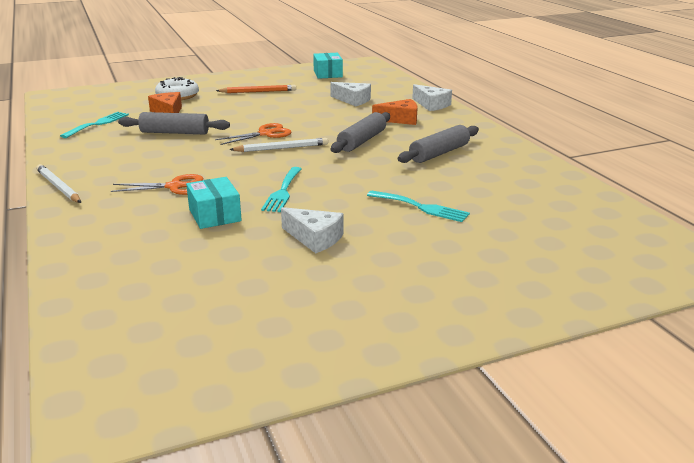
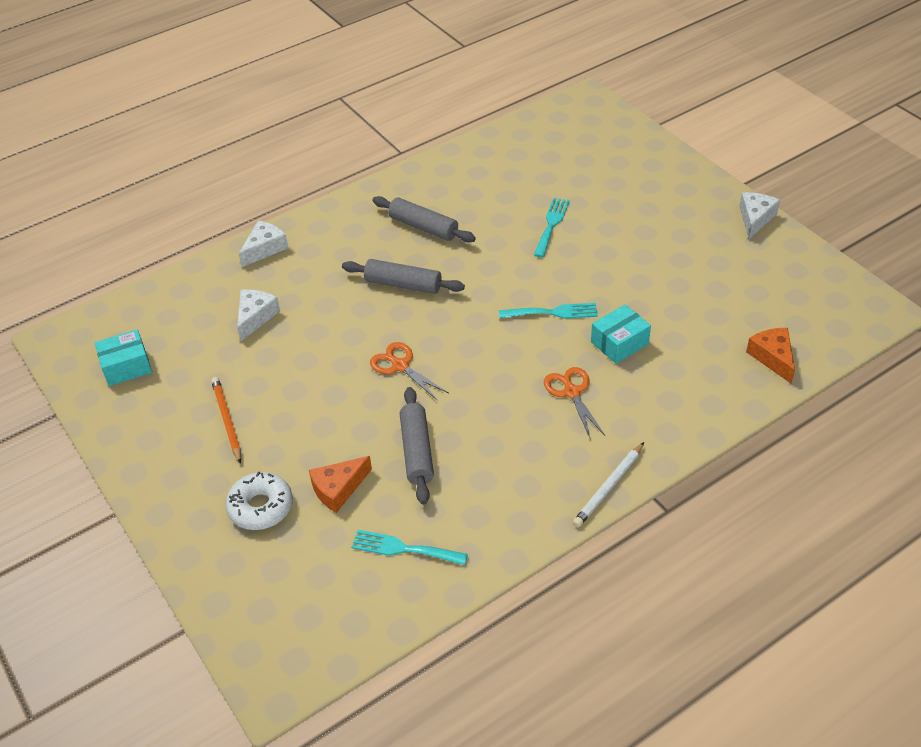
camera: 100 degrees left, 20 degrees up
(281, 148) = (442, 341): white pencil -> none
(315, 238) = (633, 273): white cheese -> white cheese (755, 219)
(400, 119) = (325, 266): orange cheese -> orange cheese (772, 357)

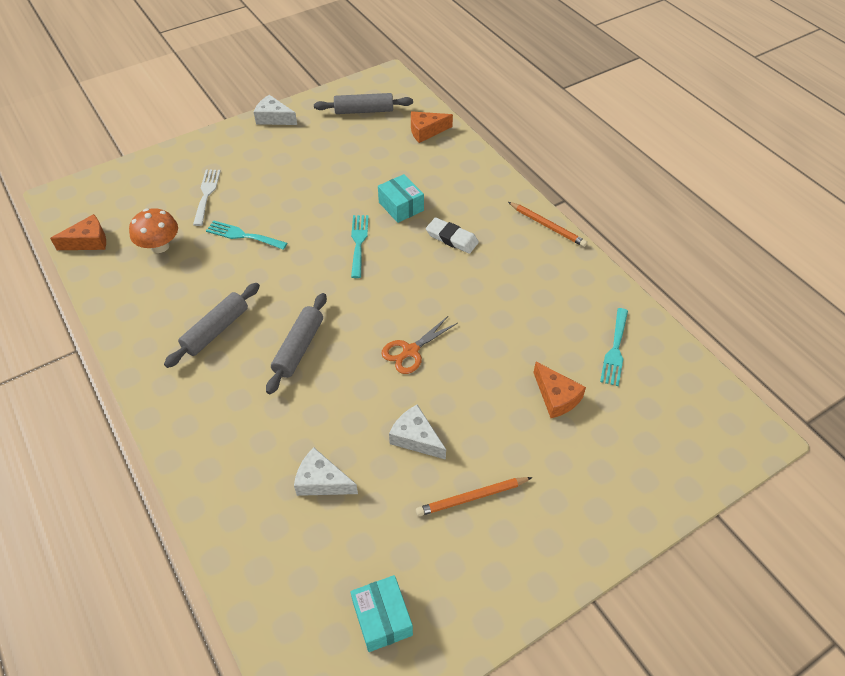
camera: 90 degrees left, 5 degrees up
(261, 507) = (580, 458): white donut -> none
(265, 248) = (207, 479): white cheese -> white cheese (416, 438)
(417, 451) = (513, 340): grey rolling pin -> grey rolling pin (364, 111)
(528, 172) = (160, 246): none -> orange mushroom
(529, 128) = (88, 241): none -> orange cheese
(571, 392) = (452, 238): orange scissors -> white eraser
(609, 189) = (206, 194): none -> white fork
(609, 487) = (547, 226): white pencil -> orange pencil

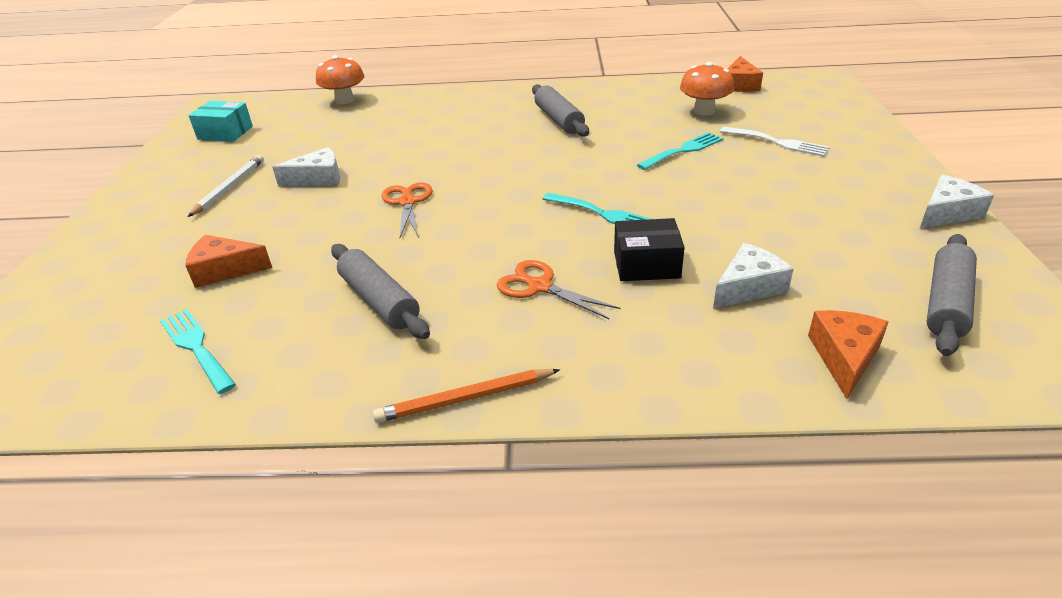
camera: 125 degrees right, 15 degrees down
(240, 557) = (344, 100): none -> orange mushroom
(299, 348) = (490, 150): grey rolling pin -> grey rolling pin (379, 301)
(322, 481) = (349, 134): white cheese -> white cheese (748, 287)
(401, 206) = (646, 265): turquoise box -> black box
(452, 238) = (539, 286): white eraser -> orange scissors
(472, 497) = (229, 188): orange pencil -> white pencil

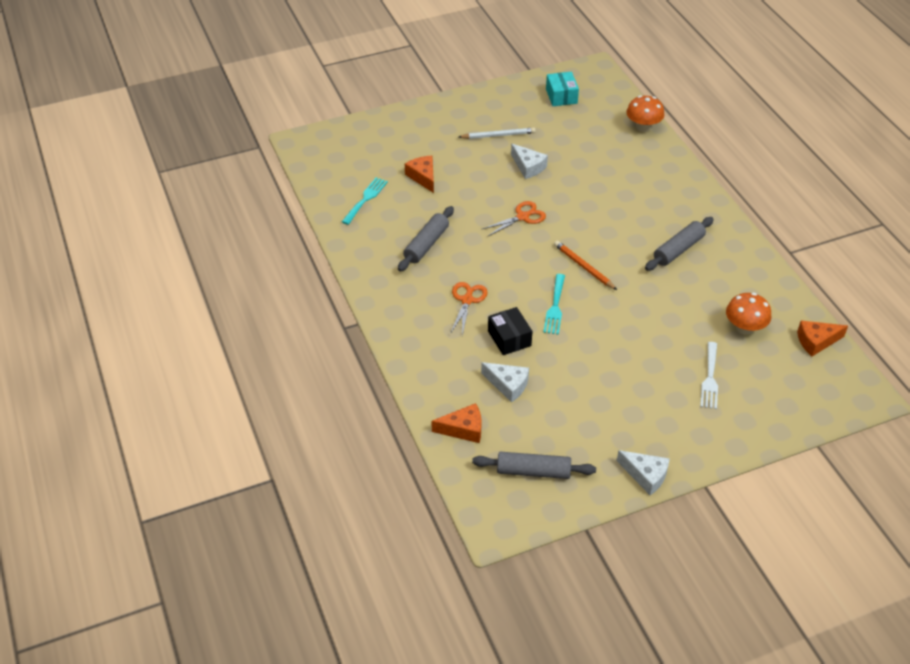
camera: 65 degrees right, 10 degrees up
(465, 398) = (374, 300): orange pencil -> orange pencil (584, 267)
(683, 150) = (666, 328): turquoise fork -> none

